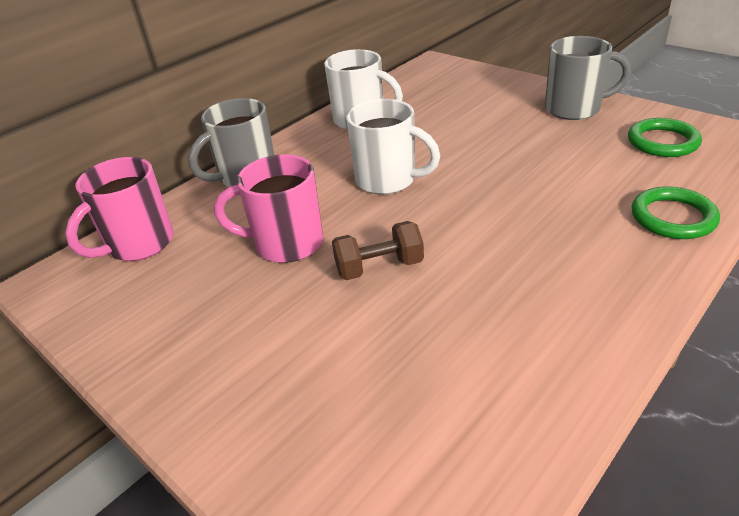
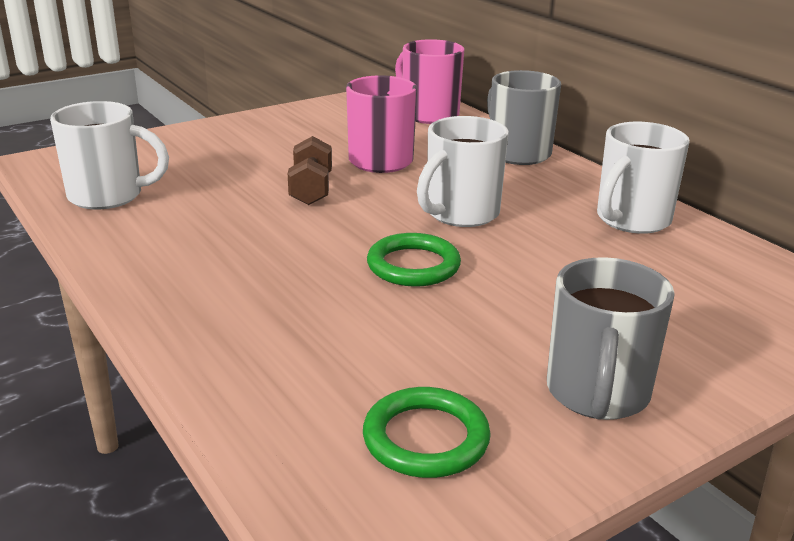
camera: 100 degrees right, 10 degrees down
(482, 428) = (108, 196): none -> white mug
(673, 217) = (236, 361): green ring -> green ring (413, 265)

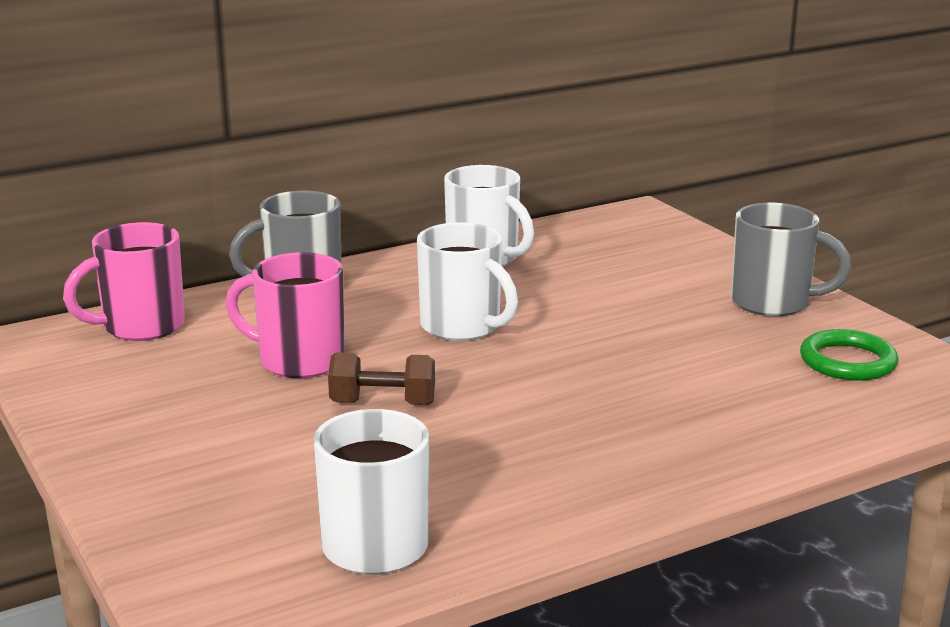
camera: 85 degrees left, 5 degrees down
(413, 265) = (579, 354): green ring -> none

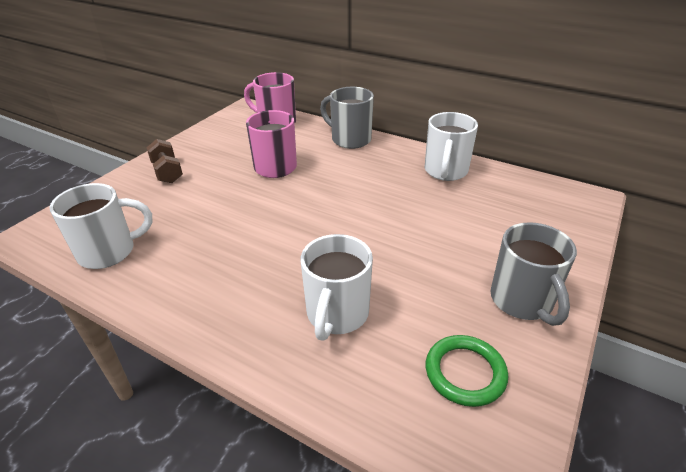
camera: 60 degrees right, 15 degrees up
(383, 403) = (249, 203): brown dumbbell -> brown dumbbell (167, 172)
(462, 327) = (353, 195): white mug -> white mug (337, 314)

